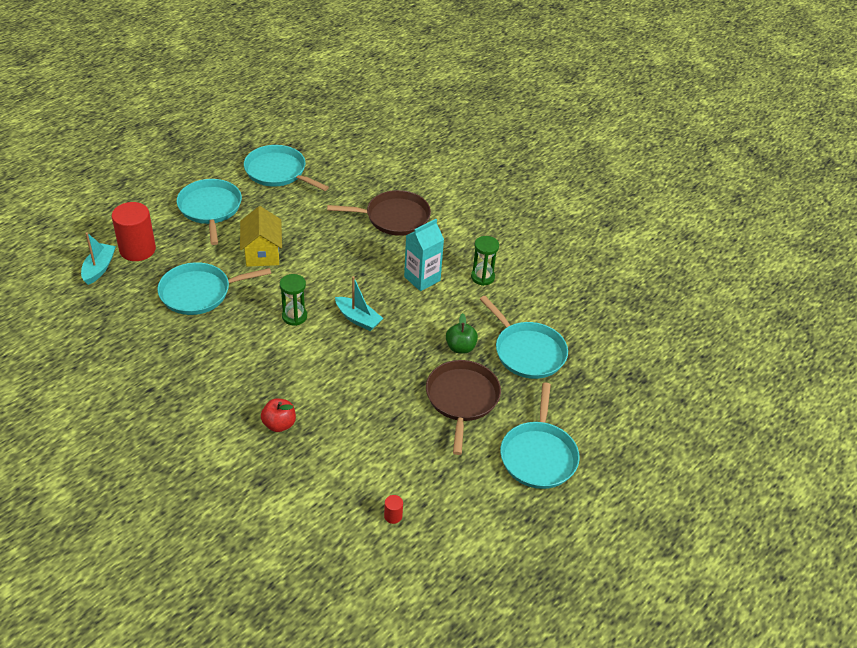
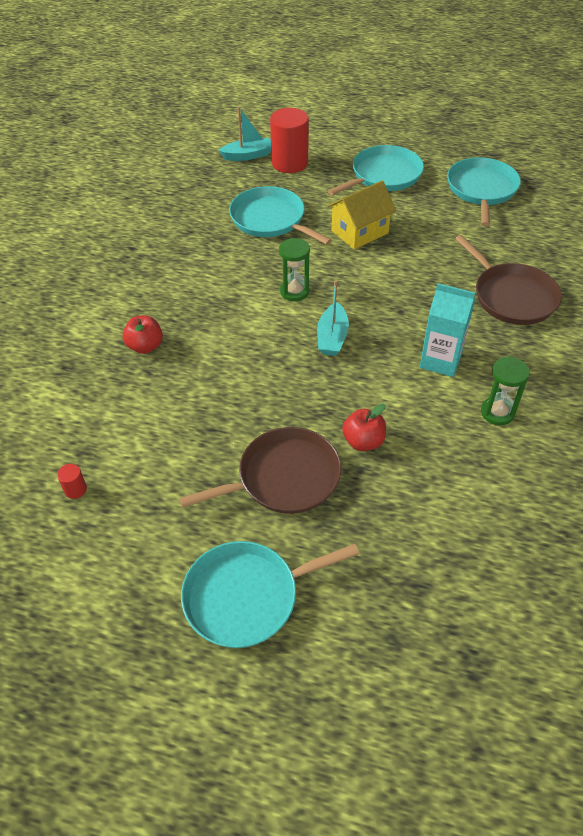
camera: 65 degrees right, 5 degrees up
(460, 347) = (363, 441): green apple -> red apple
(527, 352) = (412, 511): turquoise pan -> none

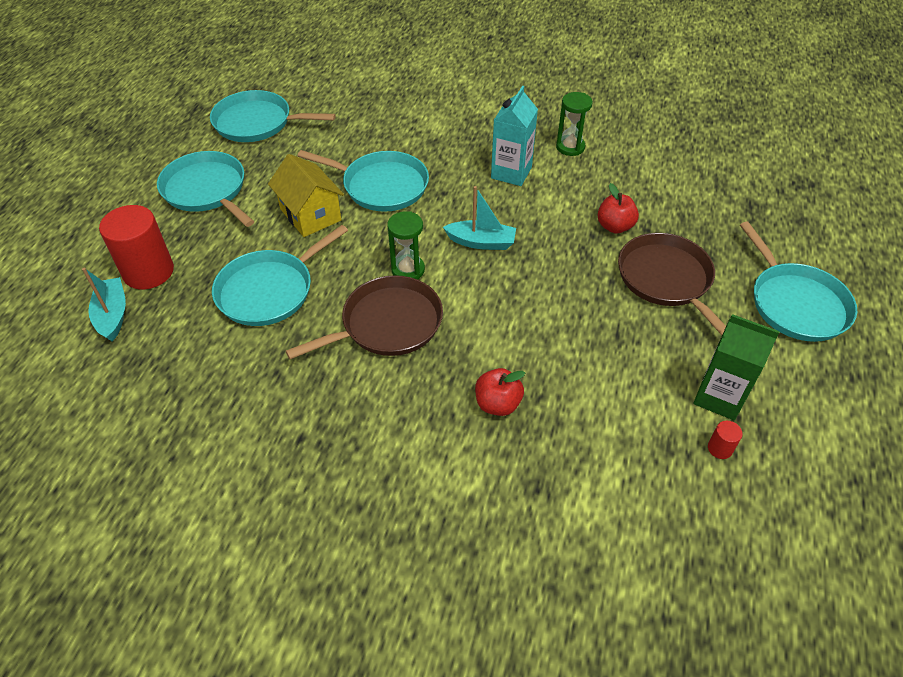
camera: 90 degrees left, 0 degrees up
(130, 499) = (719, 397): none -> green carton
(404, 270) = (381, 186): none -> turquoise pan
(512, 296) = (426, 123): brown pan -> brown pan (387, 324)

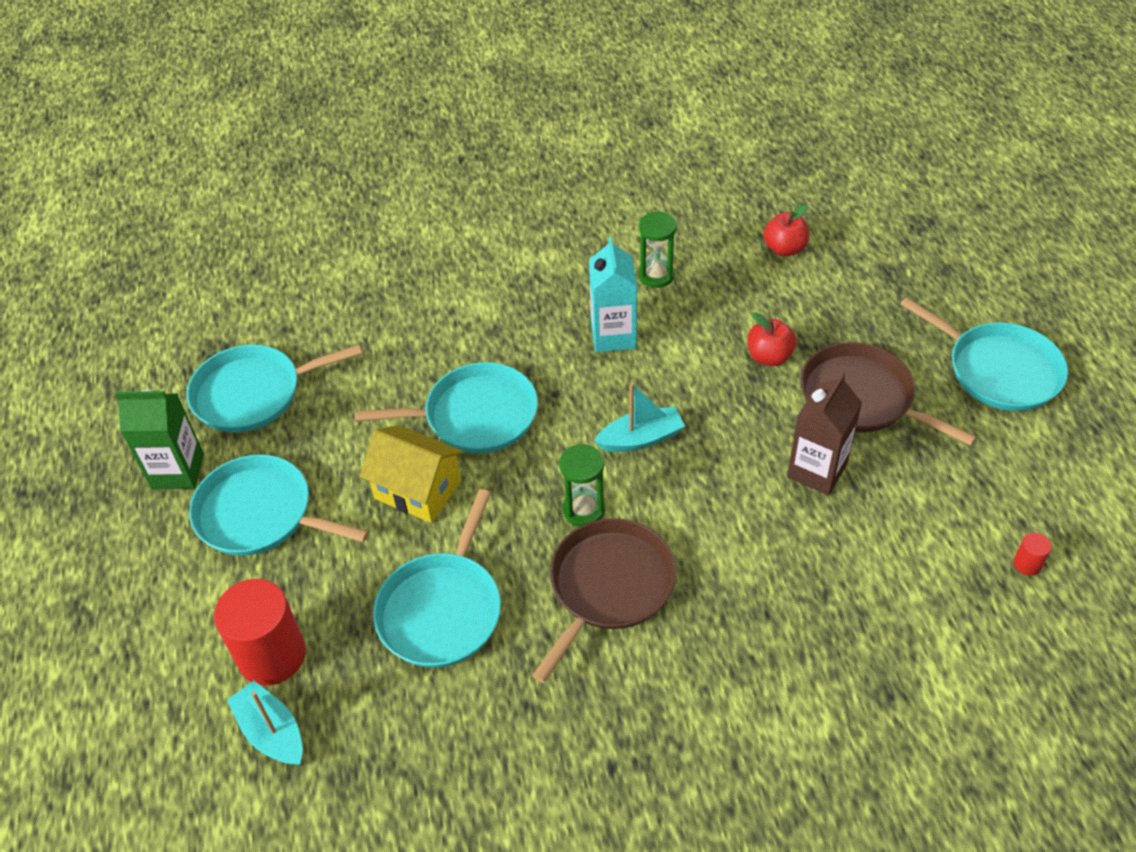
camera: 25 degrees left, 0 degrees up
(497, 404) = (789, 622): red apple -> red apple (784, 249)
(595, 313) = (817, 471): none -> brown carton
(719, 397) = (993, 508): green carton -> green carton (178, 471)

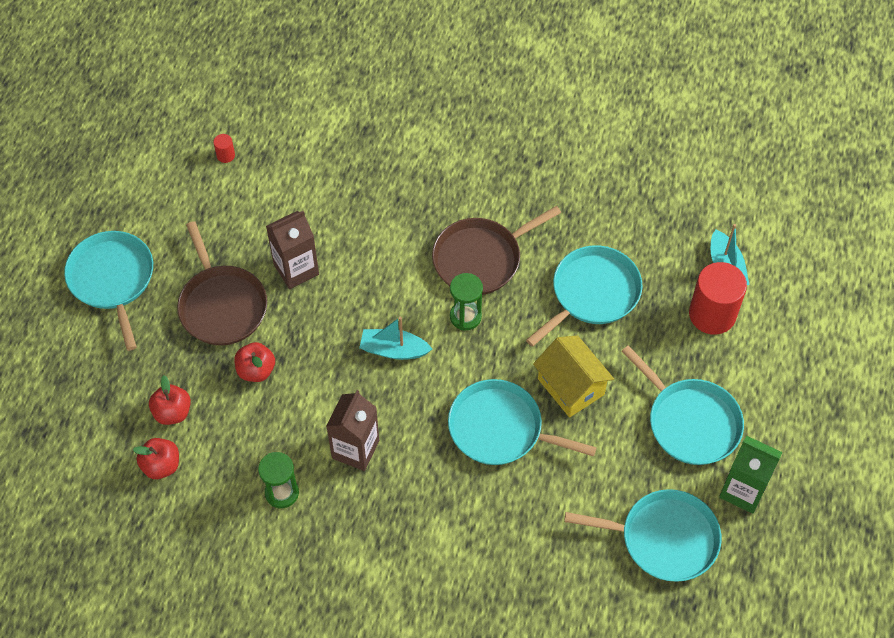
camera: 155 degrees left, 10 degrees up
(613, 335) = (355, 449): turquoise carton -> brown carton
(815, 289) = (172, 412): none -> red apple

